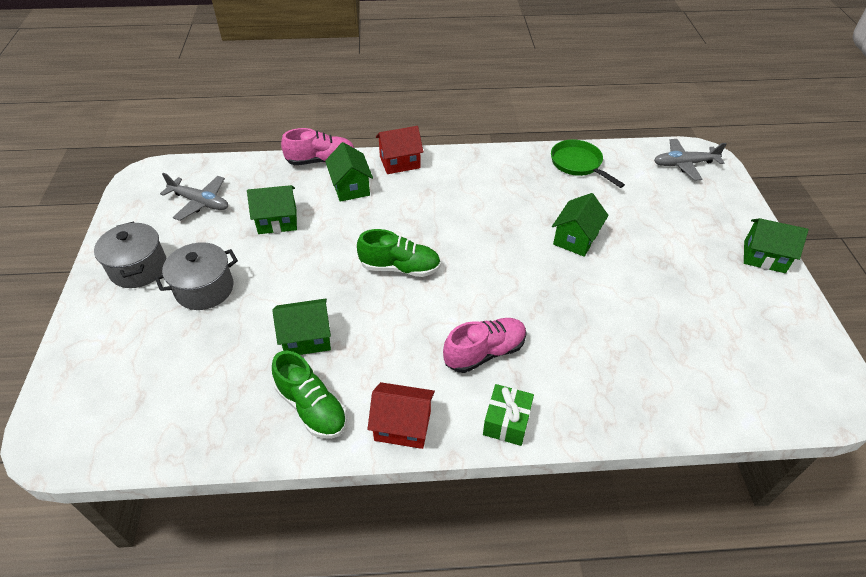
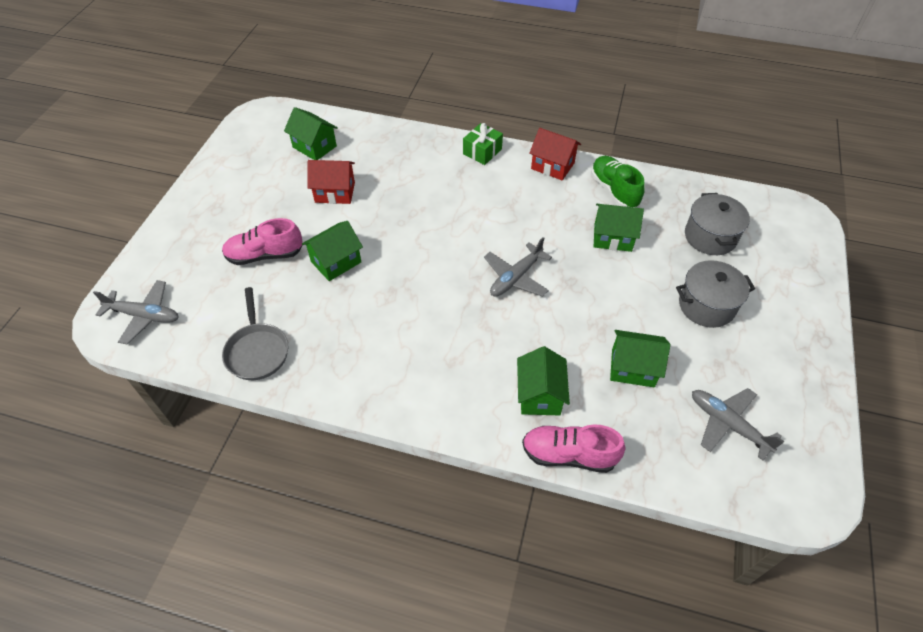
camera: 160 degrees left, 5 degrees up
(138, 268) = (780, 347): grey pot -> grey pot (710, 237)
(400, 162) = (466, 419): red house -> red house (335, 192)
(400, 267) = (515, 278): green shoe -> grey plane
(484, 352) = (475, 193): pink shoe -> pink shoe (265, 255)
(578, 164) = (257, 351): green pan -> grey pan
(764, 257) = (192, 202): green house -> green house (314, 147)

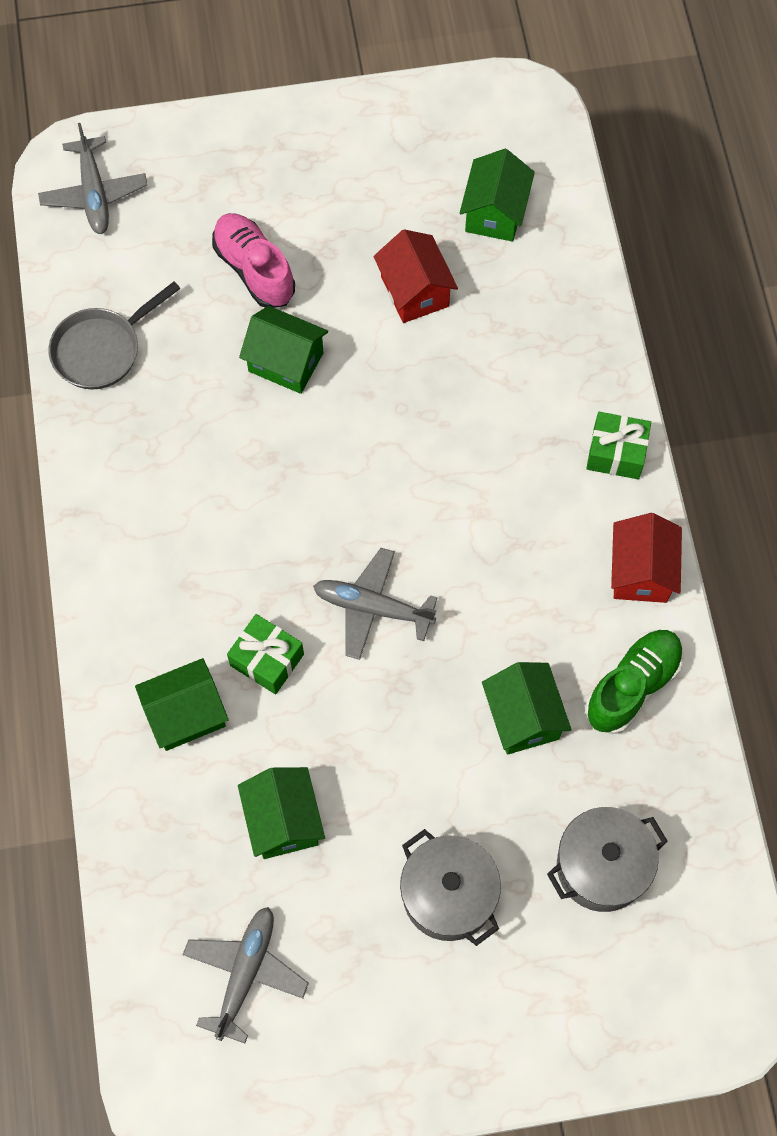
camera: 65 degrees right, 15 degrees up
(523, 339) = (267, 660): none -> green gift
(569, 455) = (112, 781): pink shoe -> none

